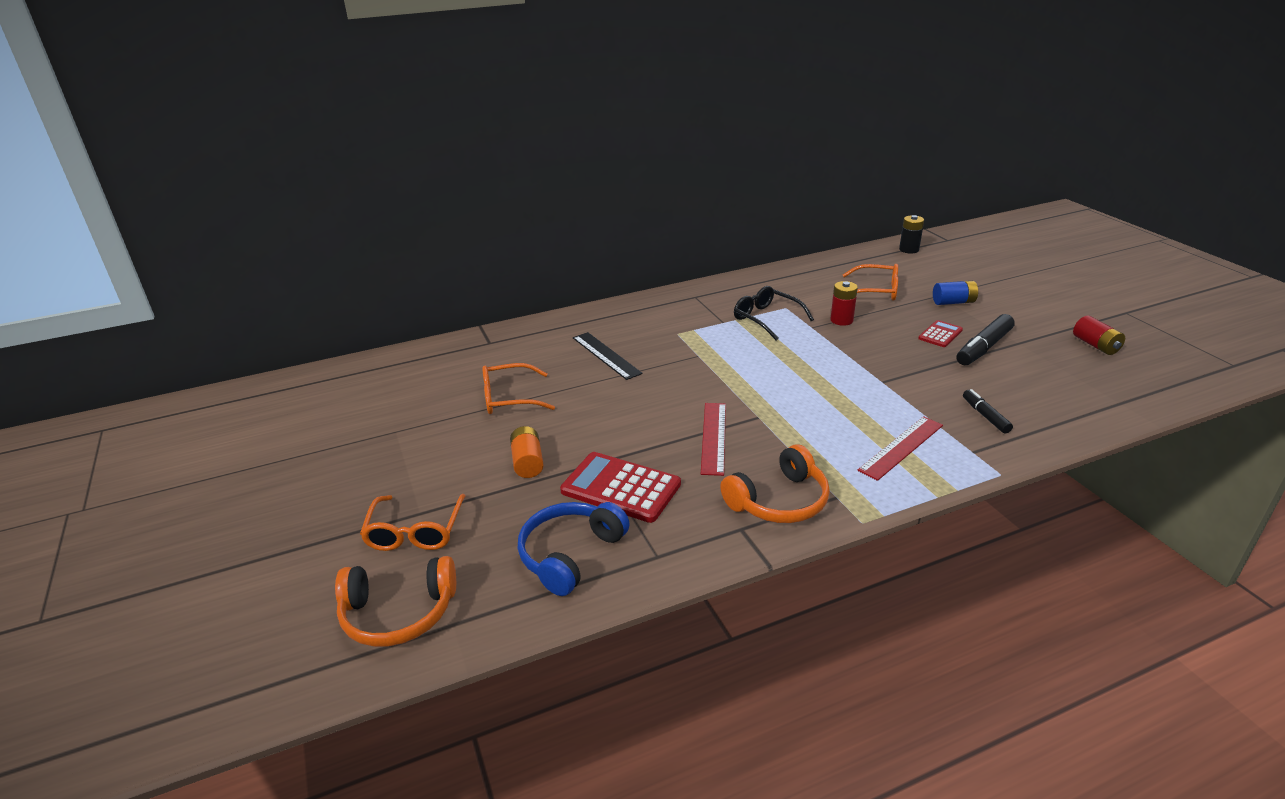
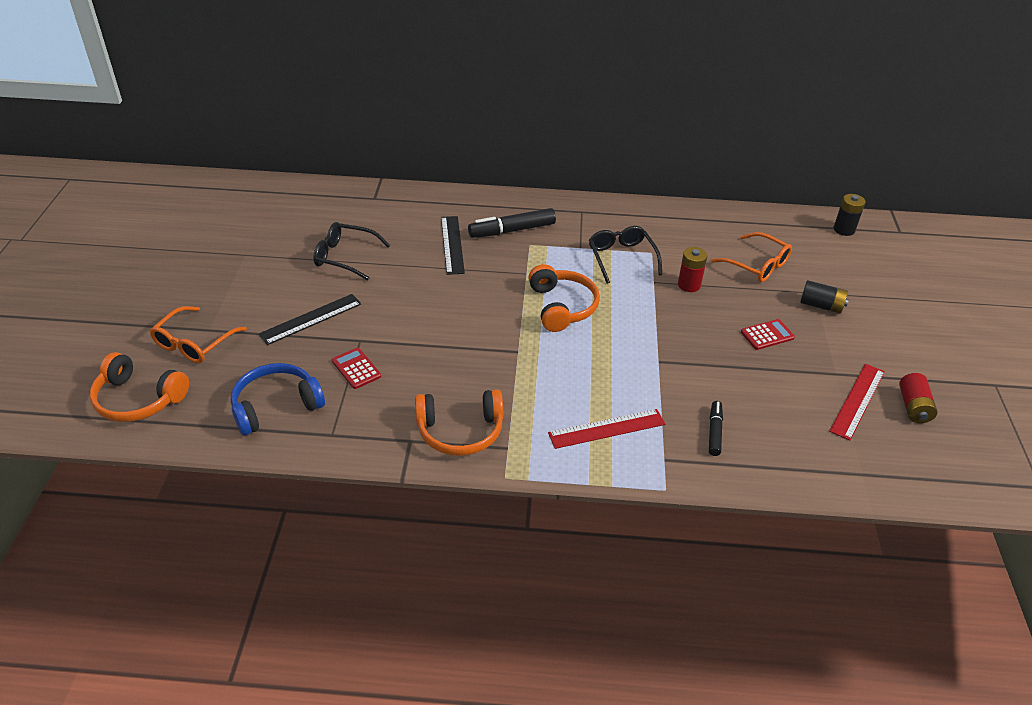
camera: 25 degrees right, 10 degrees up
(509, 398) = (345, 257): orange glasses -> black glasses
(528, 462) = (311, 319): orange battery -> black ruler
(621, 488) = (356, 368): red calculator -> red calculator, size x0.54
(714, 437) = (464, 355): red ruler -> red ruler (858, 401)
(757, 370) = (562, 307): none -> orange headphones
(953, 302) = (821, 306): blue battery -> black battery
(983, 348) = (793, 365): black marker -> black marker (512, 230)

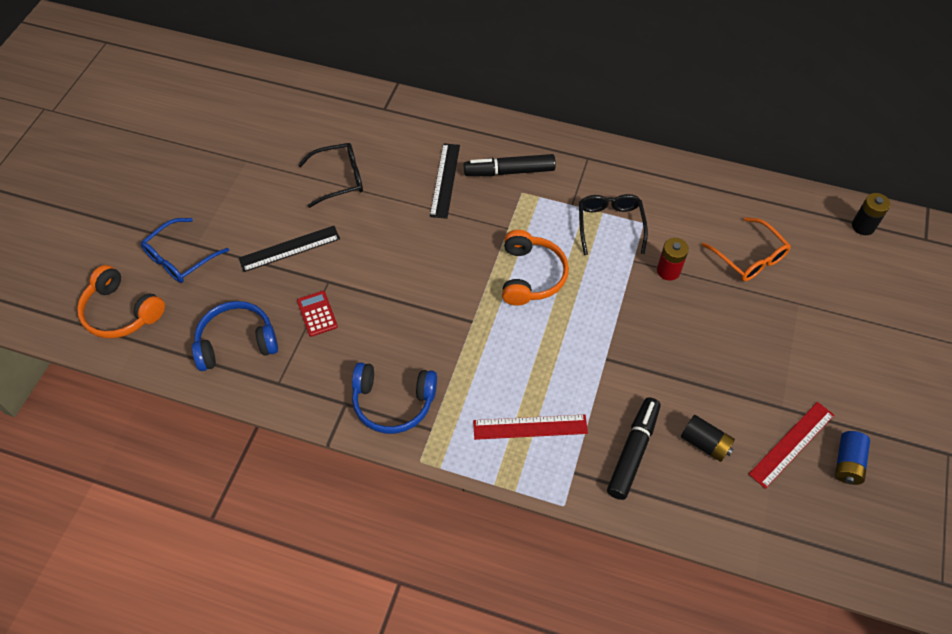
camera: 15 degrees right, 15 degrees up
(194, 343) = (180, 258): orange glasses -> blue glasses
(345, 257) = (339, 179): black glasses -> black glasses turned 135 degrees clockwise
(460, 431) = (393, 402): orange headphones -> blue headphones
(714, 432) = (633, 451): black marker -> black marker, size x1.70
(767, 335) = (728, 347): red calculator -> none
(821, 306) = (799, 321): black battery -> black battery (705, 443)
(913, 407) = (847, 463): red battery -> blue battery

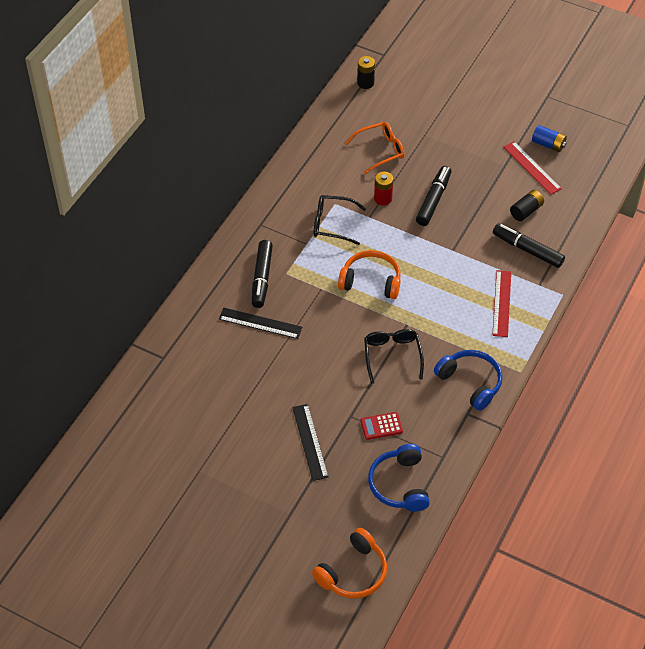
camera: 80 degrees left, 5 degrees down
(180, 258) = (302, 526): blue glasses -> none
(339, 179) = (240, 400): black glasses -> black glasses (392, 356)
(393, 402) = (470, 382): blue headphones -> blue headphones turned 60 degrees counterclockwise
(685, 327) = (433, 200): none -> black marker

